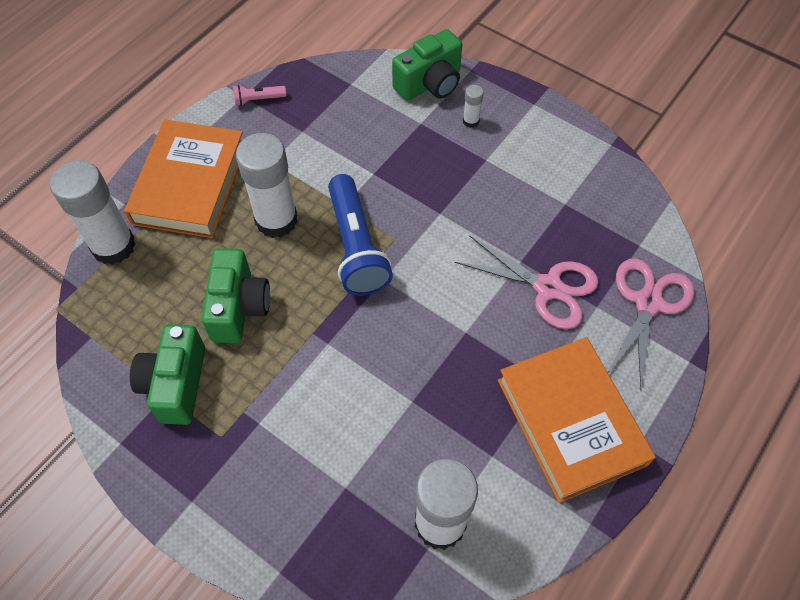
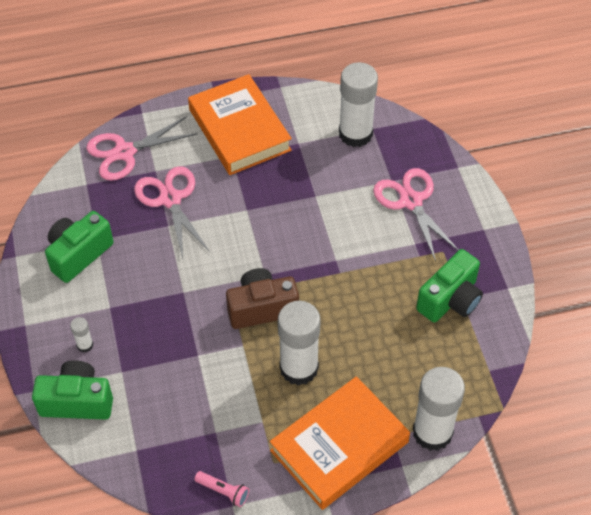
camera: 140 degrees left, 5 degrees down
(239, 307) = (374, 321): green camera -> green camera (78, 254)
(301, 475) = (411, 201): none -> pink scissors
(356, 247) = (261, 308): blue flashlight -> brown camera
(570, 422) = (239, 130): orange book -> orange book turned 45 degrees counterclockwise

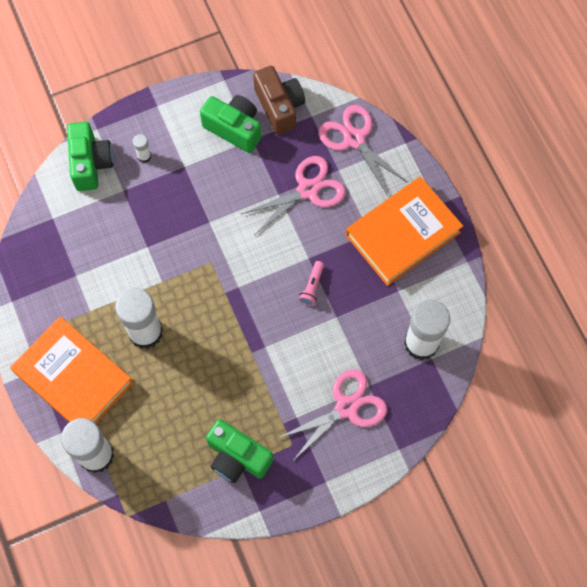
camera: 80 degrees right, 15 degrees up
(223, 491) = (23, 292): pink flashlight -> pink flashlight (312, 287)
(261, 308) = (202, 290): brown camera -> brown camera (279, 106)

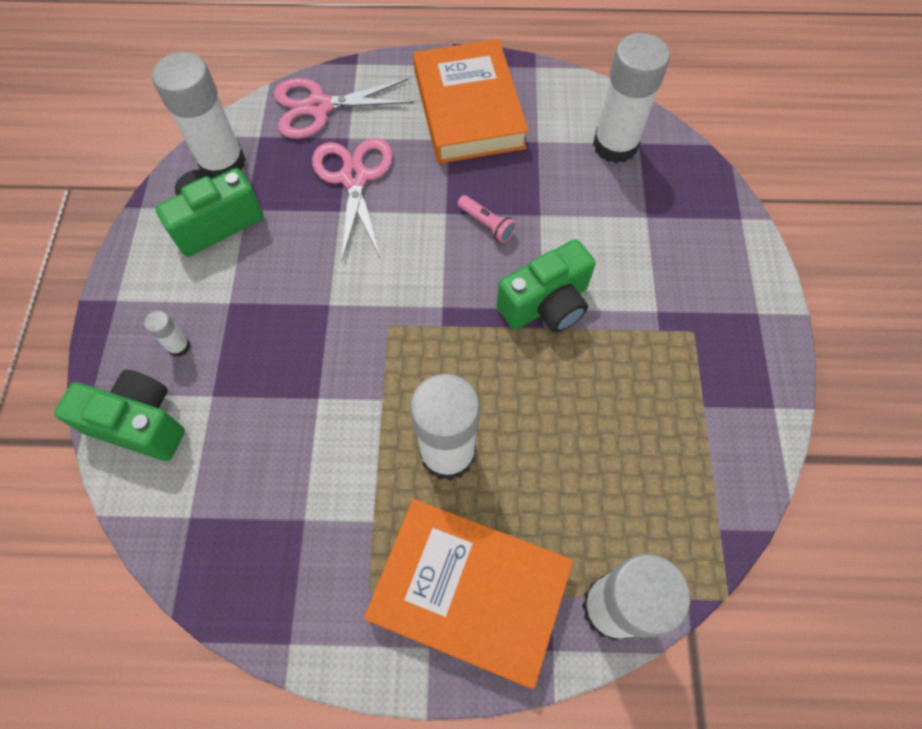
camera: 65 degrees left, 5 degrees down
(74, 377) = (469, 591): orange book -> orange book turned 45 degrees clockwise
(237, 457) = (687, 405): green camera -> green camera (546, 304)
(279, 106) = (222, 163): brown camera -> white glue stick
(346, 407) = (666, 251): pink scissors -> none

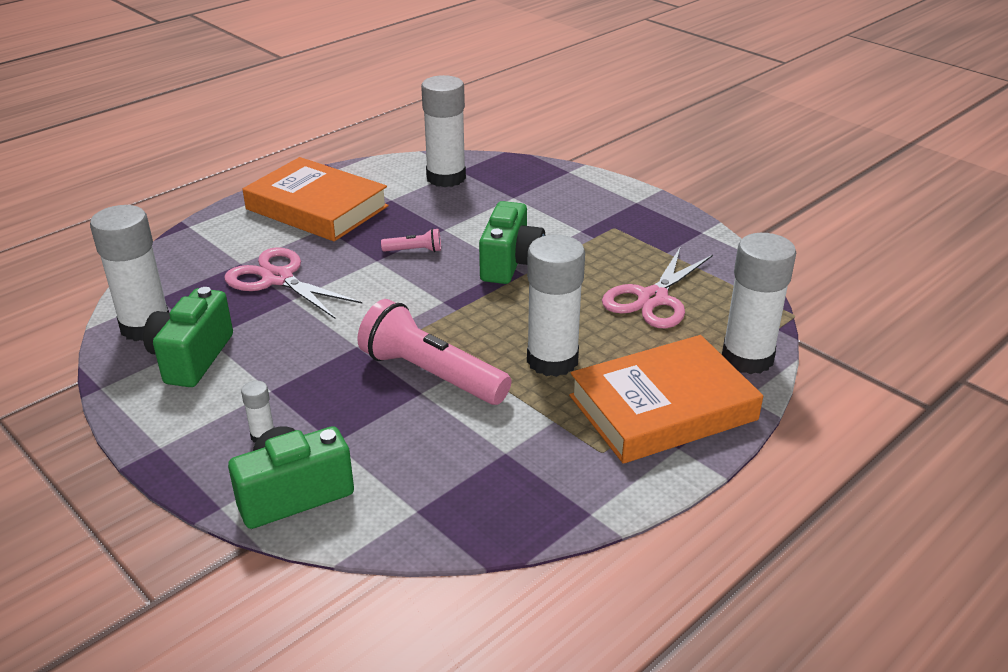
camera: 45 degrees left, 30 degrees down
(319, 107) = (190, 260): pink scissors -> pink scissors (652, 298)
(344, 384) = (431, 374): none -> pink flashlight

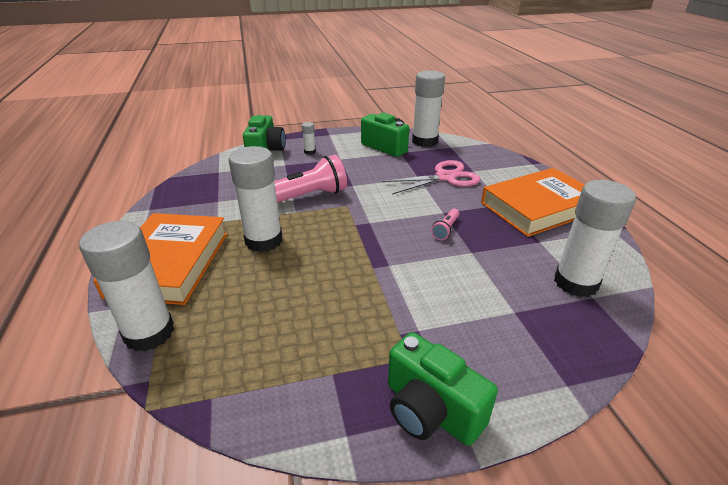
camera: 120 degrees right, 0 degrees up
(510, 263) = (393, 266): green camera -> green camera (430, 410)
(652, 298) = (274, 321): pink scissors -> none

